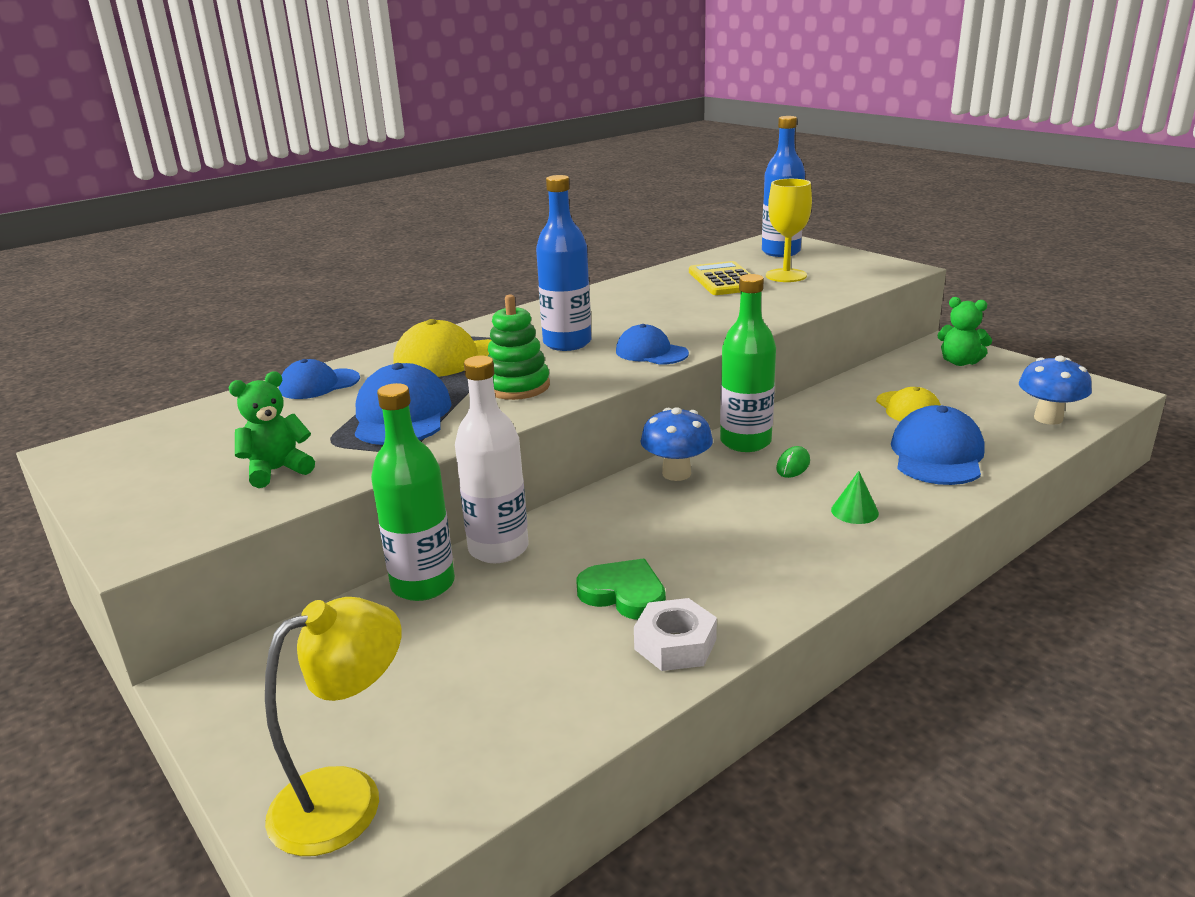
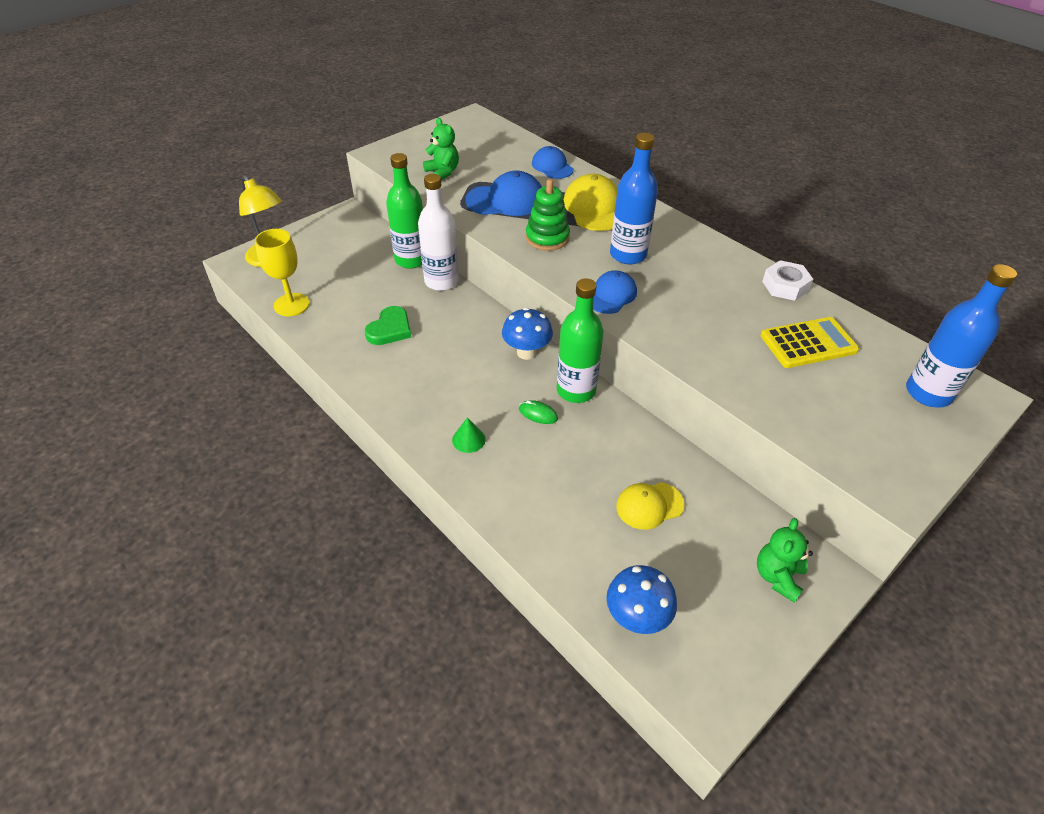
camera: 85 degrees right, 20 degrees up
(675, 644) = (342, 348): white nut -> white nut (785, 286)
(786, 275) = (836, 389): yellow goblet -> yellow goblet (291, 305)
(937, 455) = (556, 507): blue cap -> none

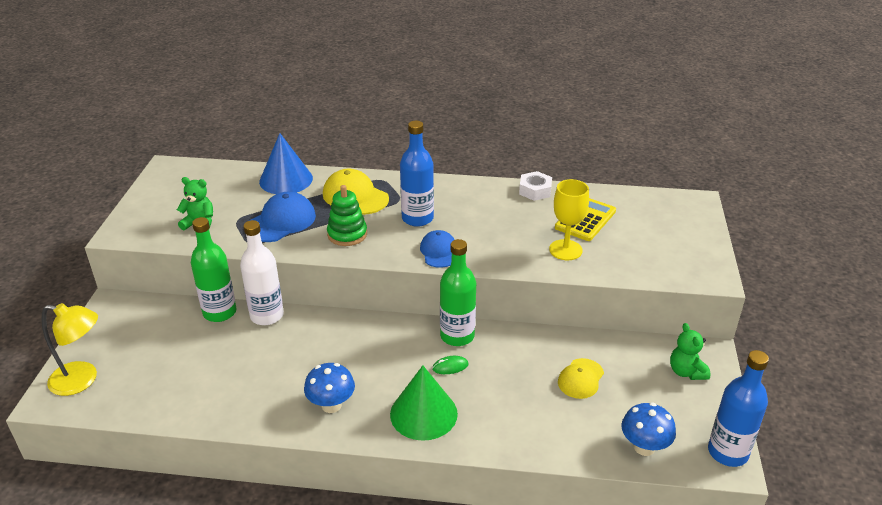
camera: 40 degrees left, 10 degrees down
(291, 305) = (153, 405): yellow goblet -> yellow goblet (565, 250)
(390, 329) = (268, 374): green heart -> none
(468, 439) = (423, 413): green cone -> green cone, size x2.24
(526, 352) = (394, 330): blue mushroom -> blue mushroom (331, 405)
(552, 166) = (286, 180): blue cap -> blue cone
(928, 393) = (671, 215): blue bottle -> blue bottle (727, 452)

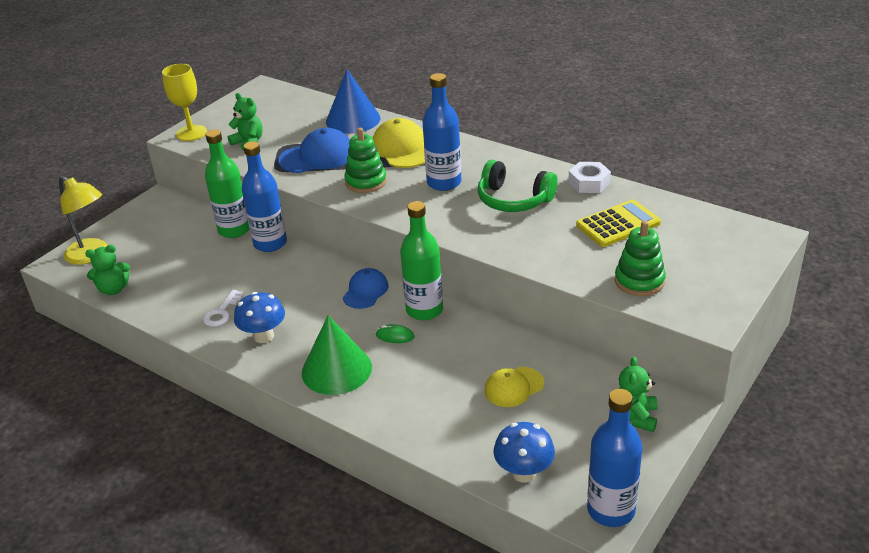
camera: 30 degrees right, 0 degrees up
(136, 408) = (113, 289): none -> green teddy bear
(267, 315) = (270, 243): white bottle -> blue bottle
(271, 395) = (221, 312): none -> white key
(439, 251) = (437, 218): blue cap -> blue cap (365, 291)
(488, 219) = (513, 200): none -> green headphones
(565, 250) = (568, 249): yellow goblet -> yellow goblet (191, 133)
(639, 261) = (639, 281): none -> green stacking toy

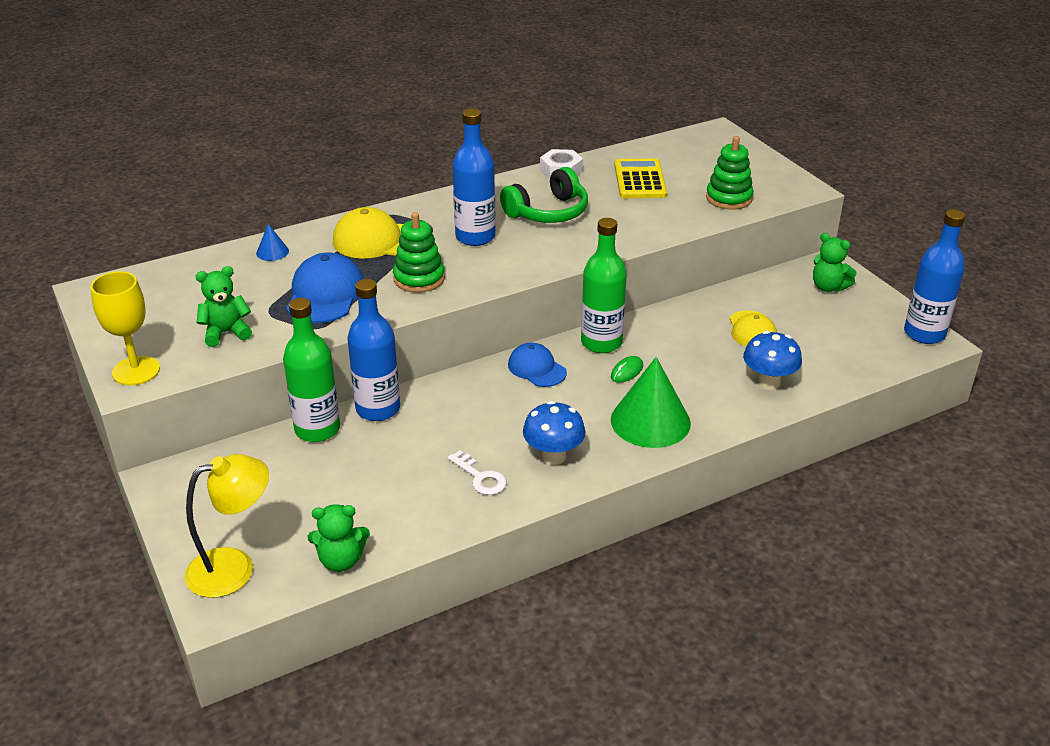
camera: 65 degrees left, 0 degrees up
(113, 289) = (341, 560): green teddy bear -> green teddy bear turned 75 degrees clockwise
(353, 120) = (272, 252): blue cone -> blue cone, size x0.45
(524, 473) = (861, 359): blue mushroom -> blue mushroom (768, 382)

